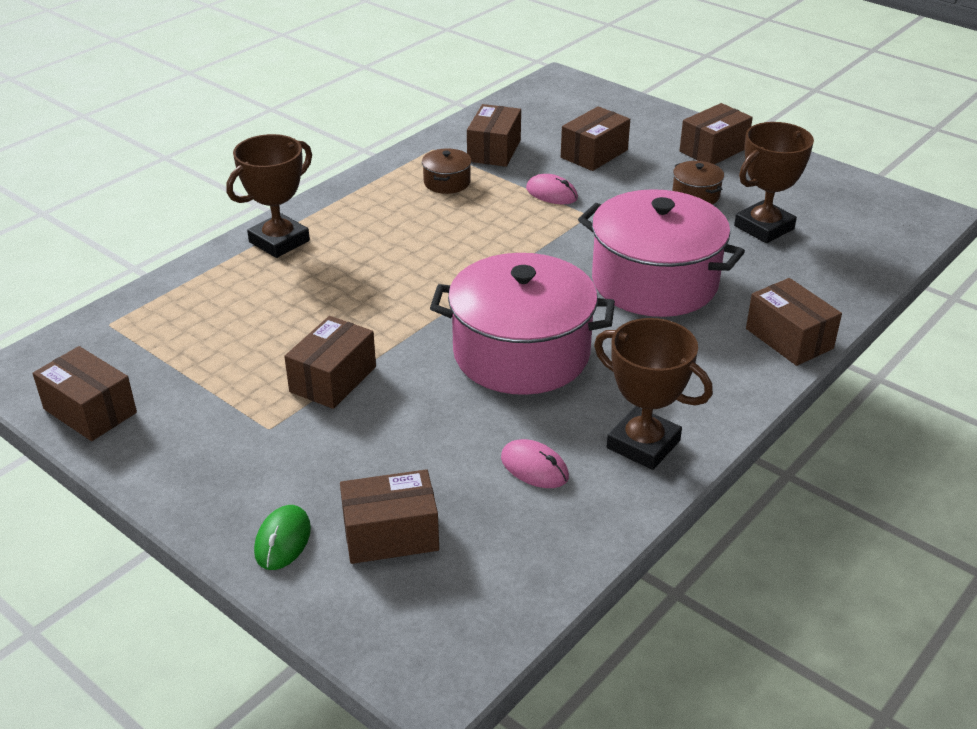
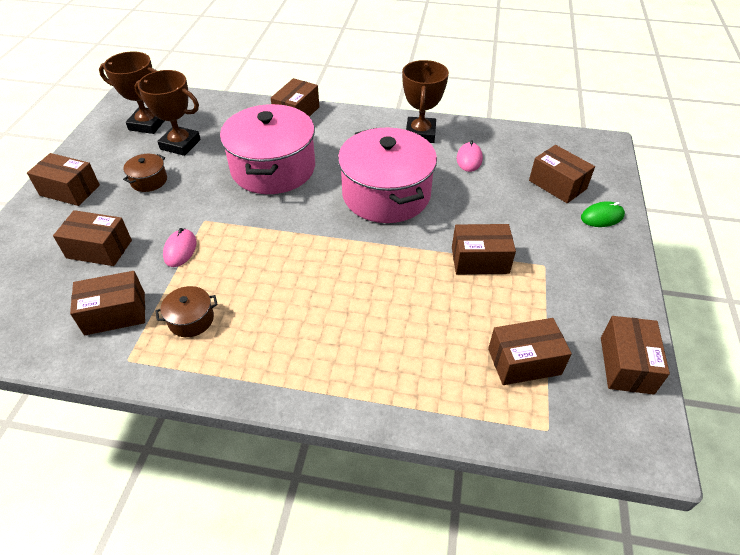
camera: 120 degrees left, 10 degrees up
(180, 344) = (524, 361): none -> brown box
(279, 241) = (354, 385): brown trophy -> brown trophy (147, 124)

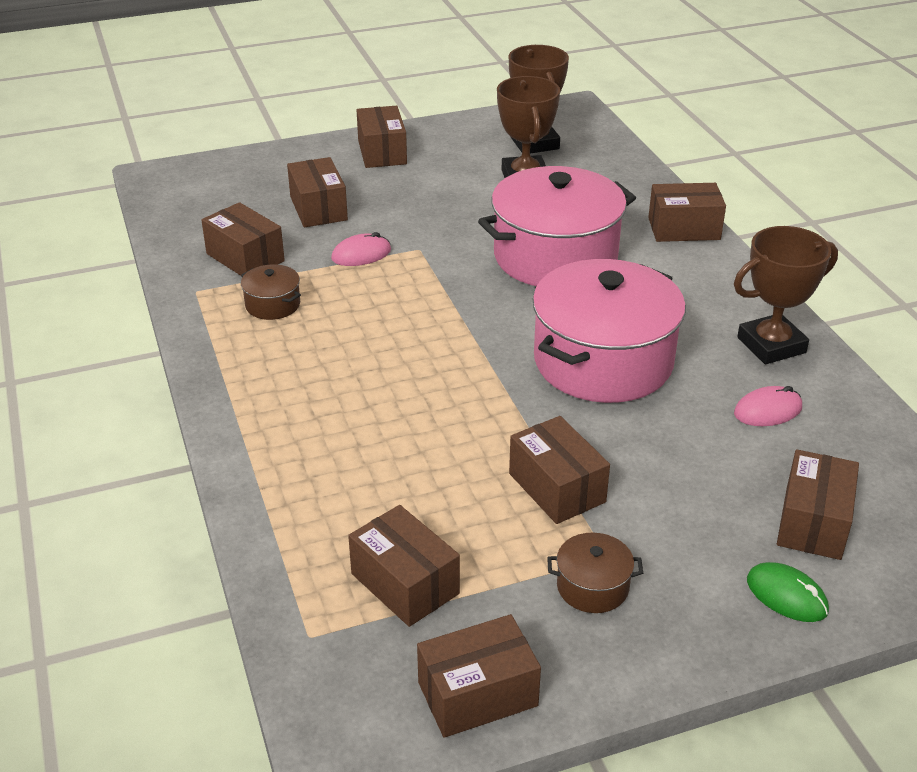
camera: 60 degrees right, 10 degrees down
(149, 181) = (444, 188): brown pot -> brown pot (592, 587)

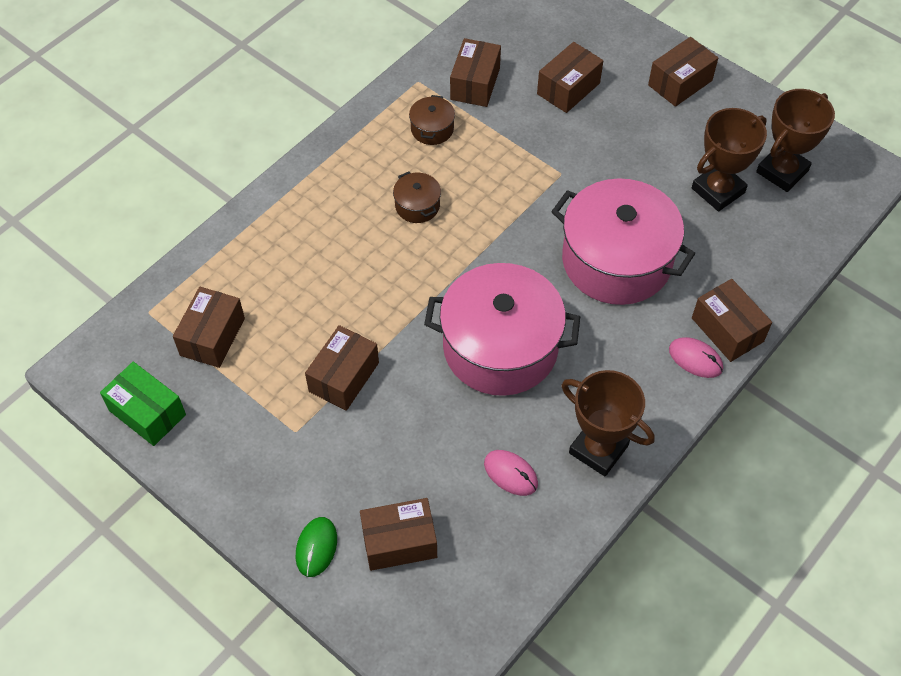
camera: 60 degrees right, 20 degrees up
(361, 254) = (528, 144): pink mouse -> pink mouse (695, 359)
(477, 694) = (147, 413): brown box -> green box
(592, 587) = (263, 434): brown pot -> brown pot (417, 206)

